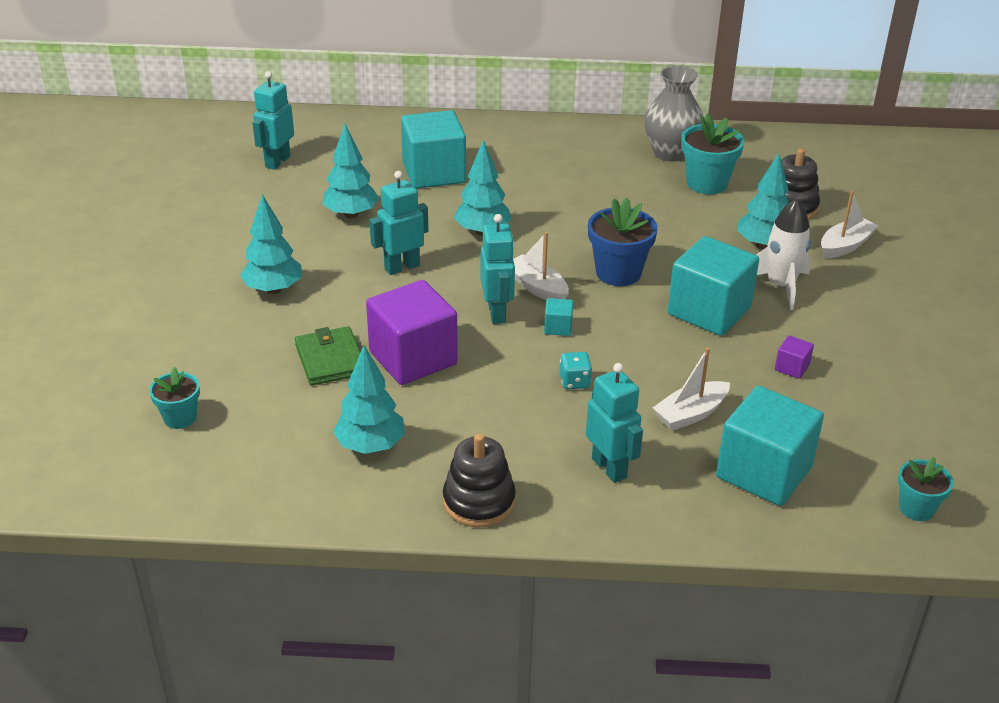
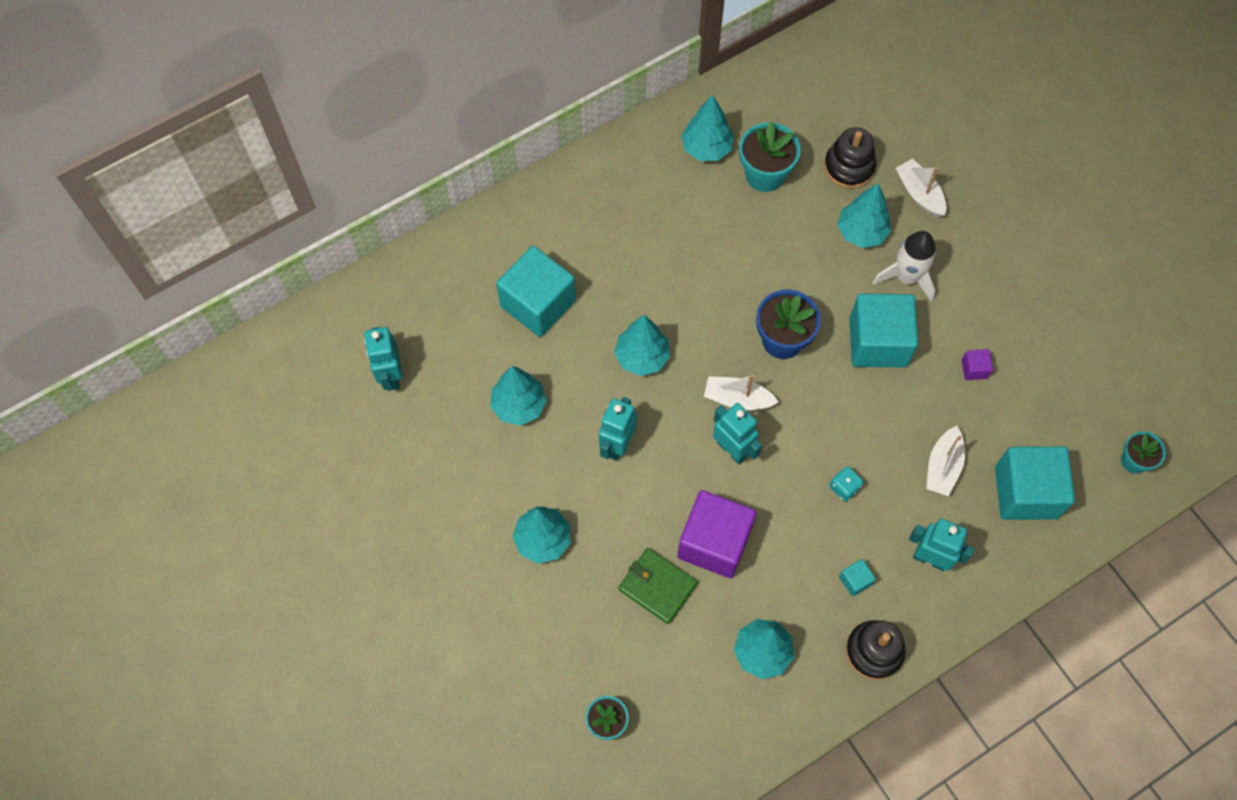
camera: 35 degrees left, 30 degrees up
(558, 327) = (788, 435): turquoise cube -> turquoise cube (855, 580)
(670, 153) = (706, 148): grey vase -> turquoise tree
(845, 246) = (919, 193): white boat -> white boat turned 45 degrees counterclockwise

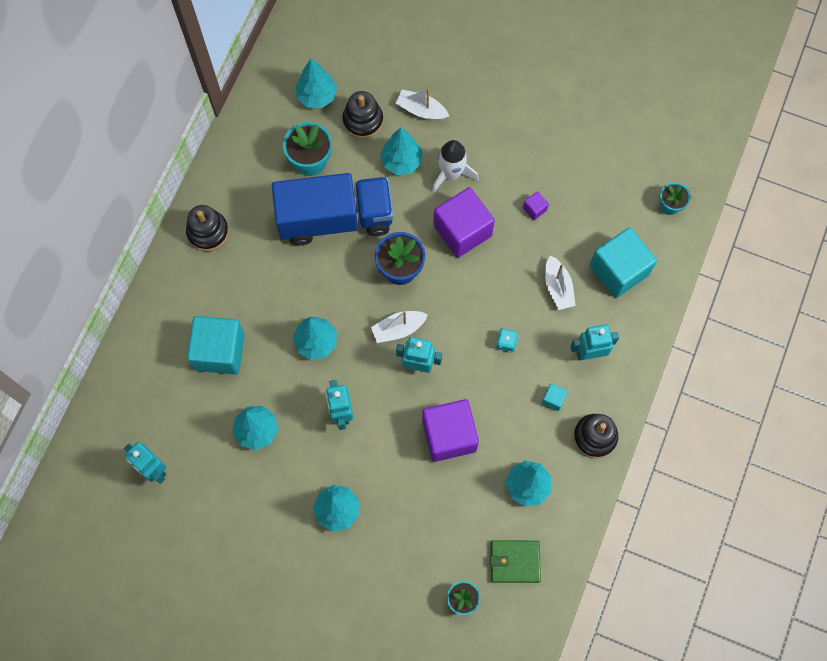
camera: 35 degrees left, 5 degrees up
(610, 180) = (208, 232): none -> black stacking toy
(657, 586) = (433, 489): green wallet -> green wallet (515, 561)
(706, 148) = (258, 167): turquoise tree -> turquoise tree (317, 96)
(750, 247) = (335, 219): none -> blue truck
(878, 342) = (462, 230): turquoise cube -> purple cube

